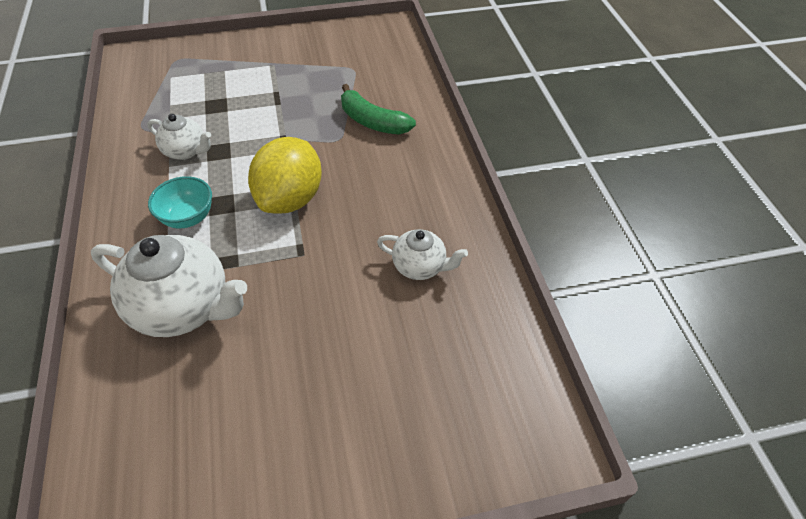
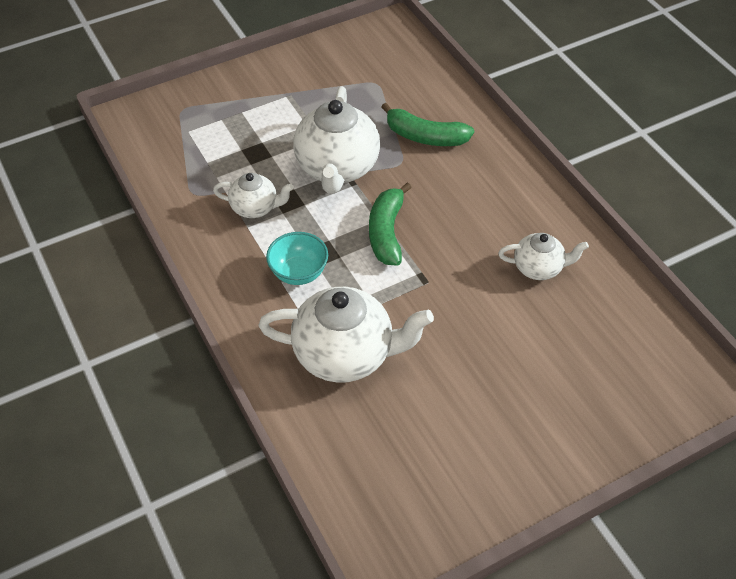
camera: 15 degrees left, 0 degrees up
(278, 132) = (337, 168): none -> white teapot
(290, 198) = (387, 232): yellow lemon -> green banana

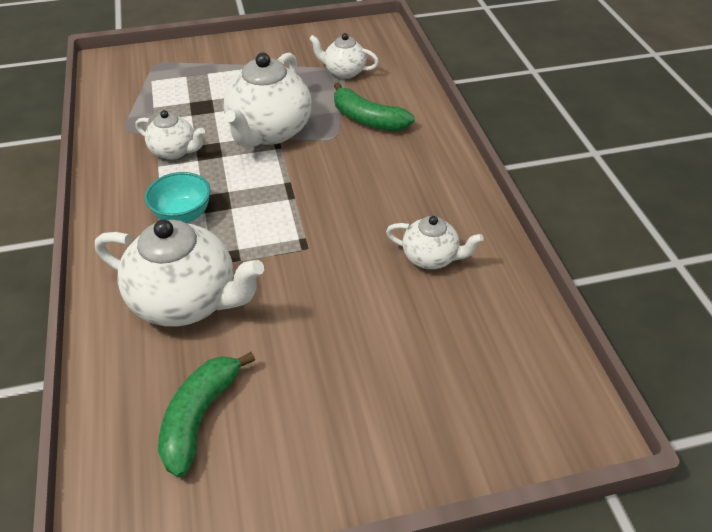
camera: 15 degrees right, 5 degrees down
(379, 86) = (344, 72): none -> white teapot
(387, 232) = (288, 195): green banana -> green banana (200, 417)

